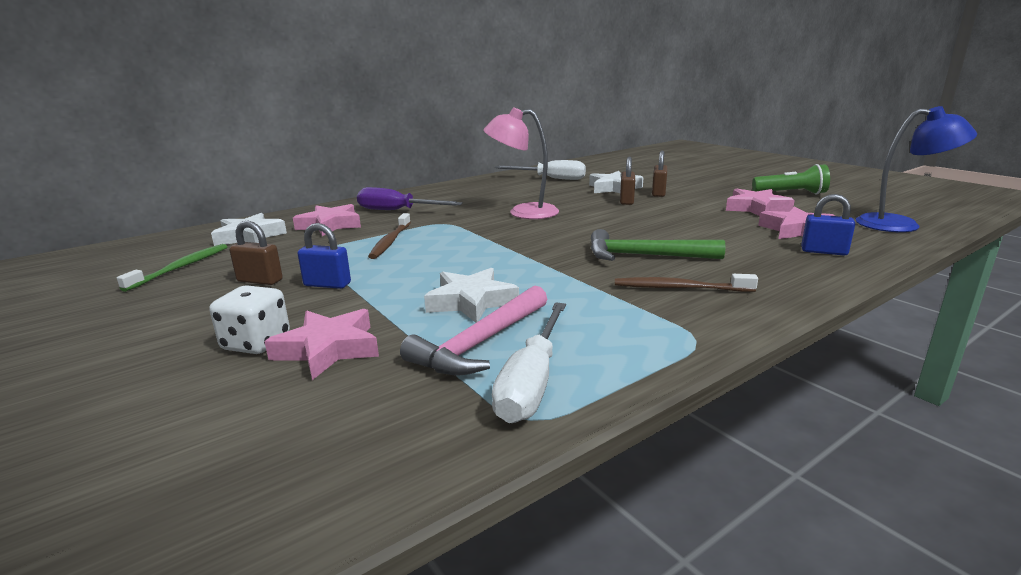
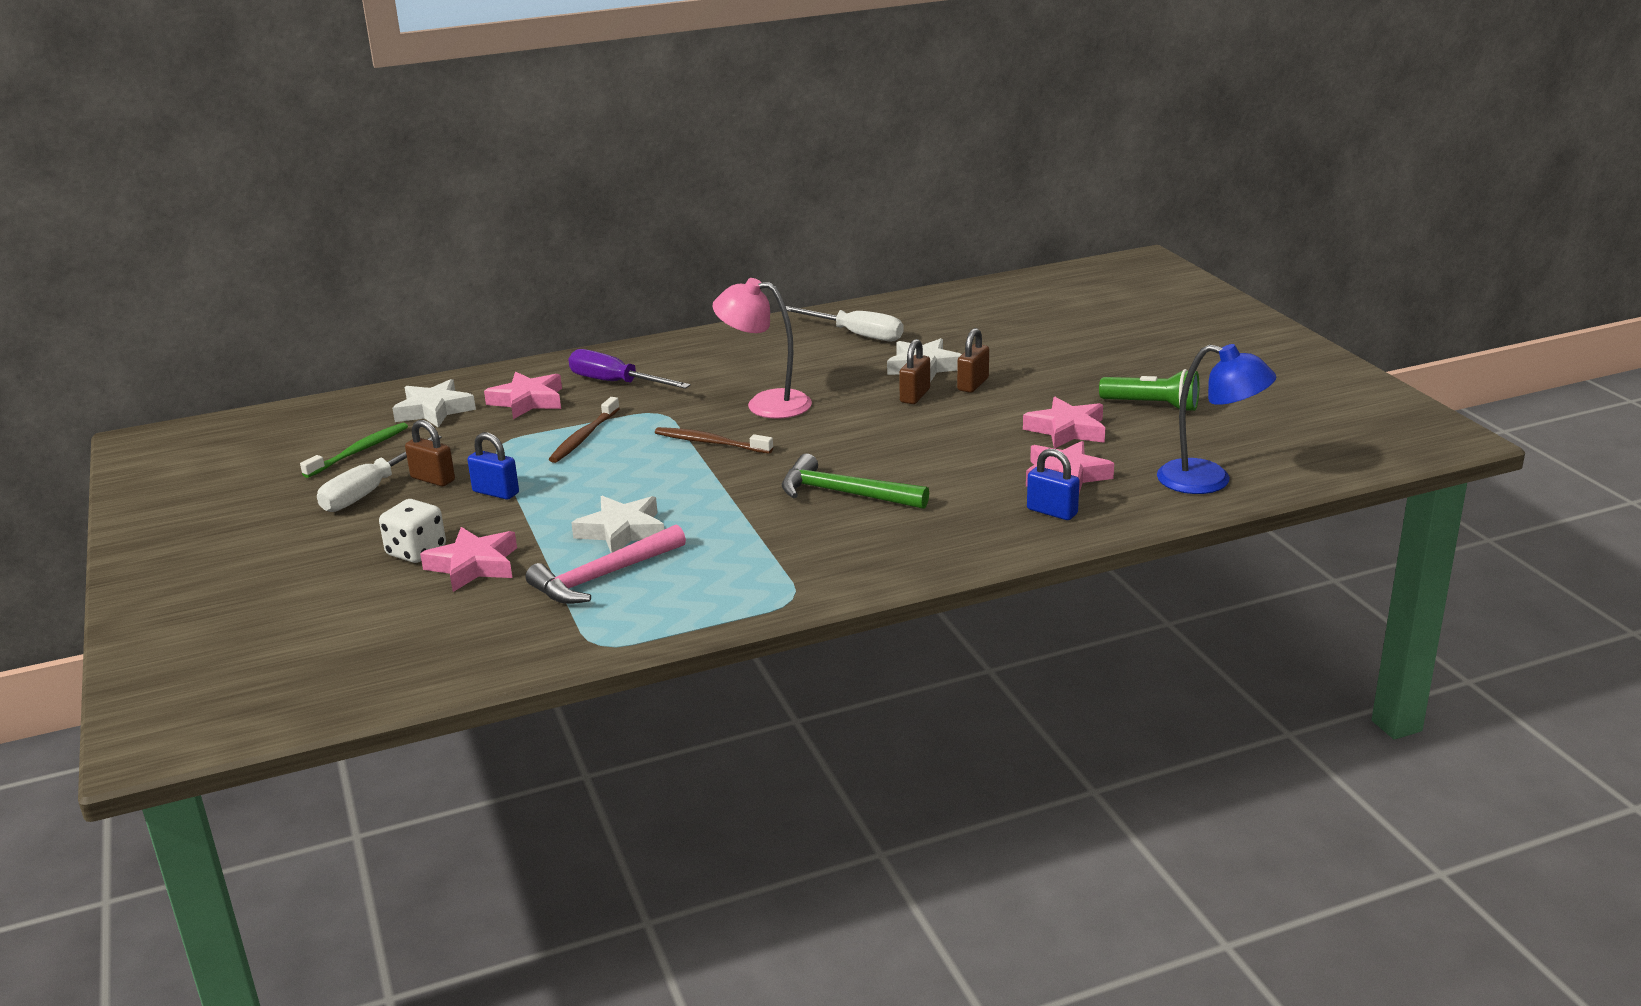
camera: 15 degrees right, 5 degrees up
(531, 382) = (621, 617): white screwdriver -> white screwdriver (370, 491)
(680, 288) = (837, 541): brown toothbrush -> brown toothbrush (711, 443)

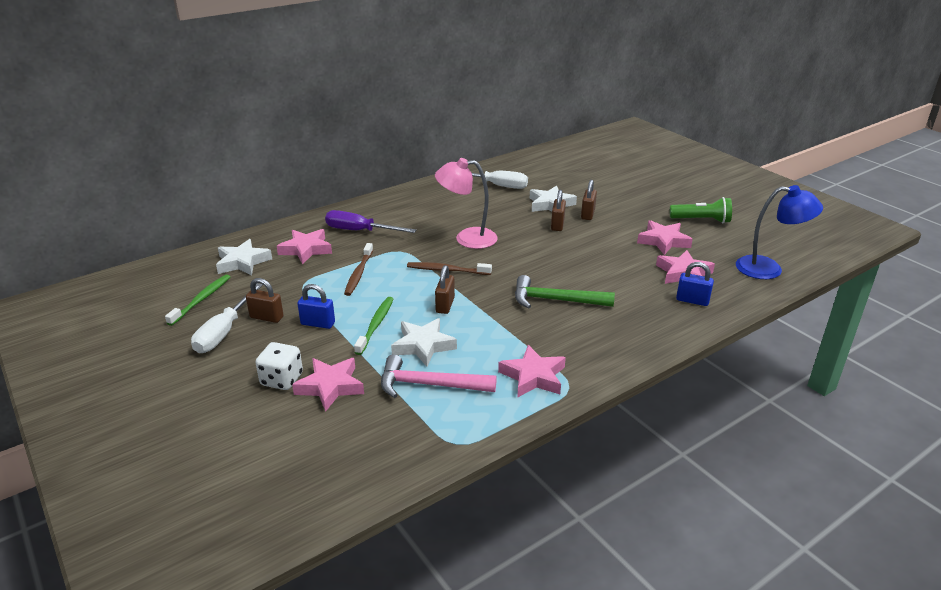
camera: 15 degrees left, 5 degrees up
(571, 501) = (375, 325): none -> green toothbrush
(603, 577) = (429, 385): pink hammer -> pink hammer turned 60 degrees clockwise
(681, 486) = (445, 305): none -> brown padlock
(750, 581) = (533, 376): none -> pink star

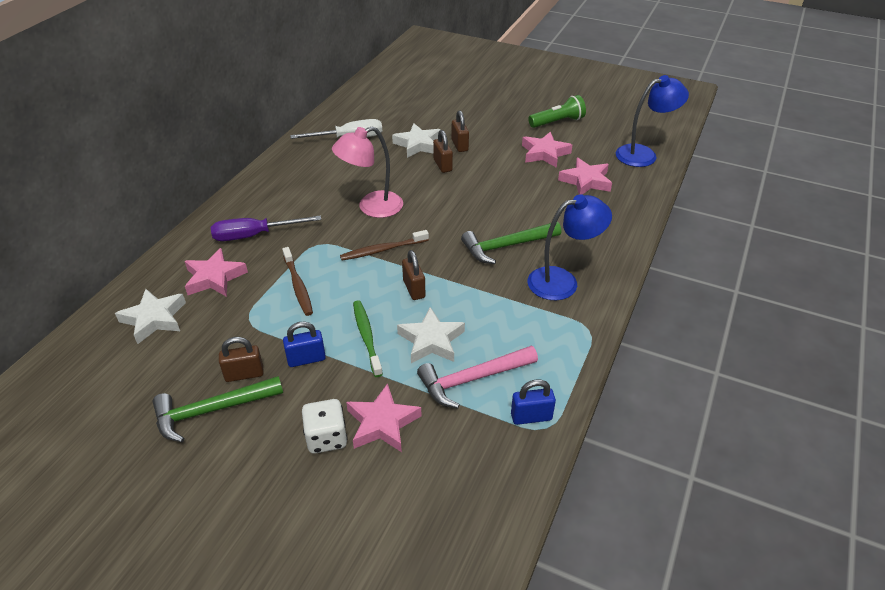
camera: 30 degrees left, 10 degrees up
(201, 300) = (148, 383): green toothbrush -> none
(224, 332) = (212, 411): white screwdriver -> green hammer
(533, 376) = (552, 332): pink star -> none
(581, 342) = (562, 281): none -> blue lamp
(692, 300) = (613, 205): blue padlock -> blue padlock (531, 417)

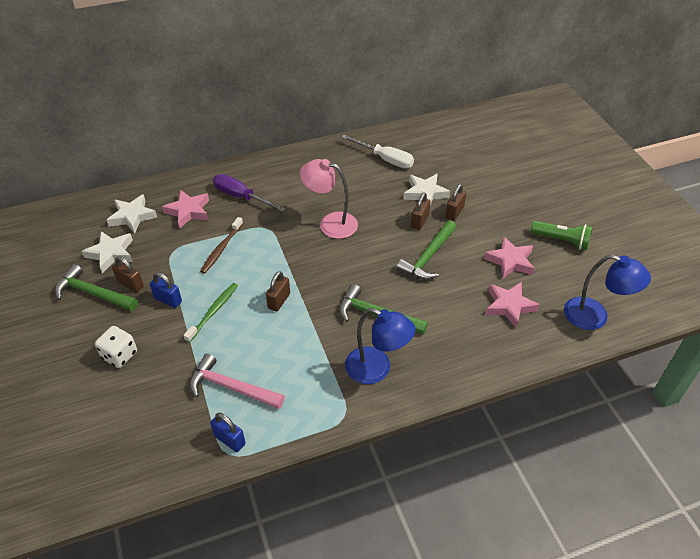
camera: 45 degrees right, 5 degrees up
(382, 423) = (154, 371): pink star -> none
(383, 250) = (297, 259): brown toothbrush -> none
(431, 340) = (243, 343): white star -> white star (111, 254)
(485, 184) = (428, 257): none -> green hammer

